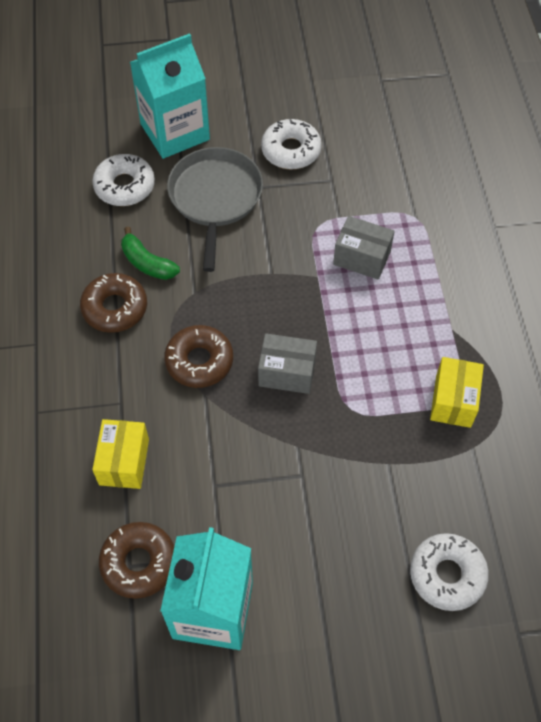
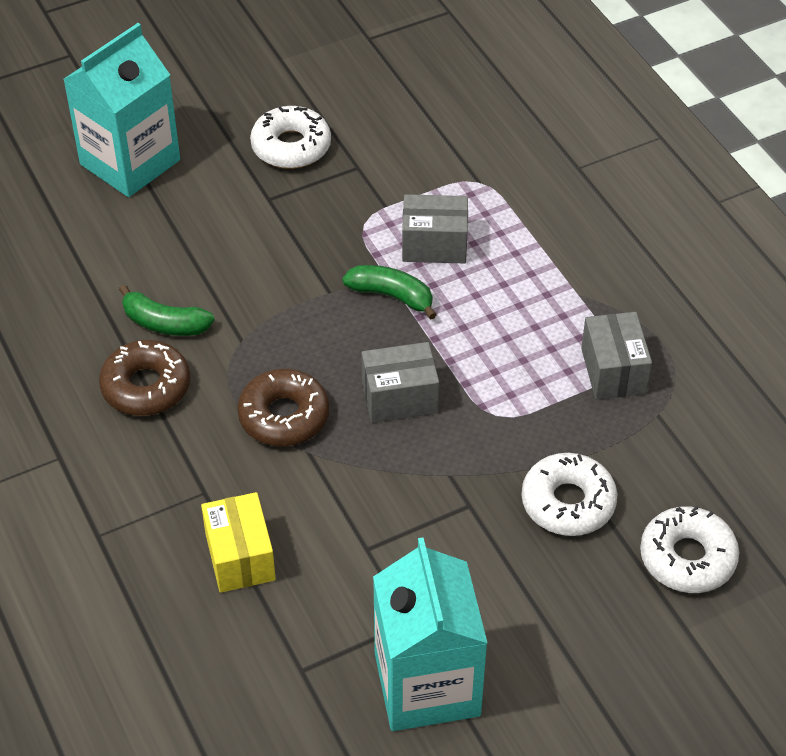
camera: 20 degrees left, 10 degrees down
(124, 186) = (93, 242): white donut -> white donut (568, 502)
(139, 563) = (311, 662): brown donut -> none
(215, 198) = (218, 226): grey pan -> none
(314, 289) = (391, 296): none -> green banana
(453, 401) = (613, 371): yellow box -> grey box

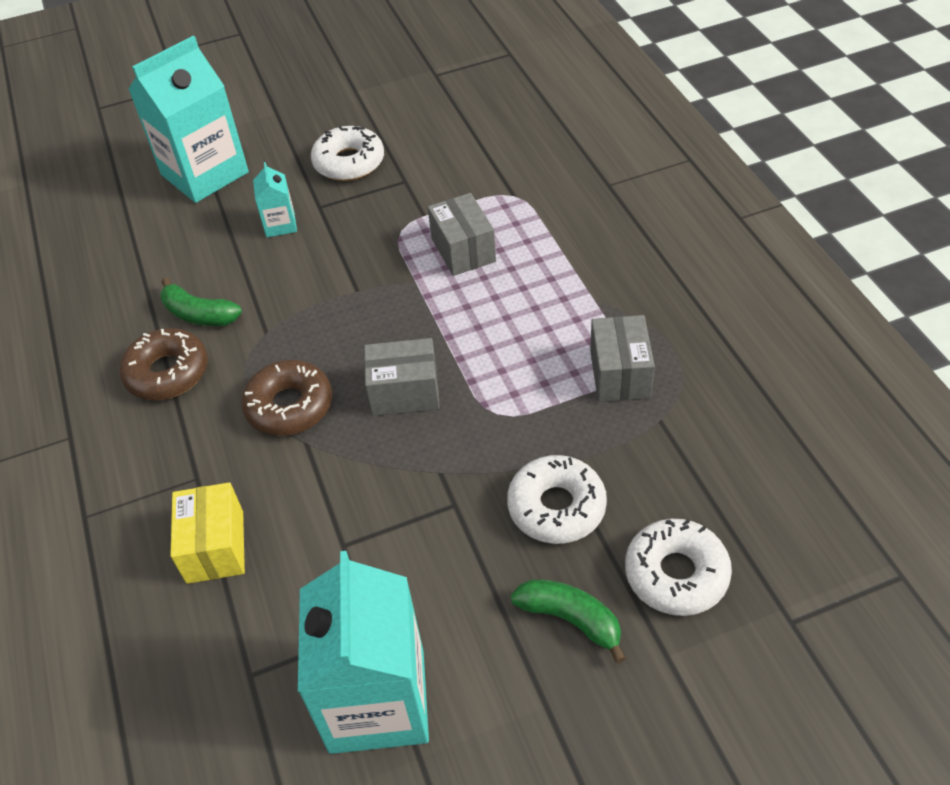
camera: 10 degrees right, 0 degrees up
(230, 220) = (280, 224): none -> turquoise carton
(391, 296) = (414, 295): green banana -> green banana (570, 619)
(434, 245) = (463, 250): grey box -> grey box turned 60 degrees clockwise

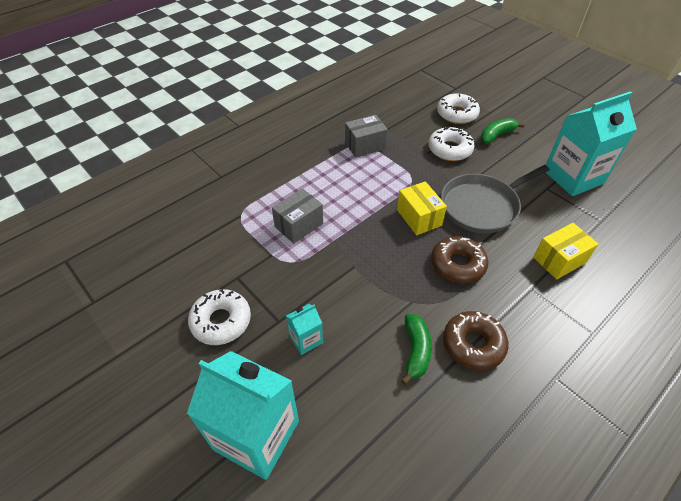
camera: 115 degrees left, 0 degrees up
(384, 492) = (482, 206): none -> grey pan
(404, 392) = (419, 217): grey box -> yellow box
(570, 619) = (496, 135): green banana -> green banana turned 45 degrees clockwise

